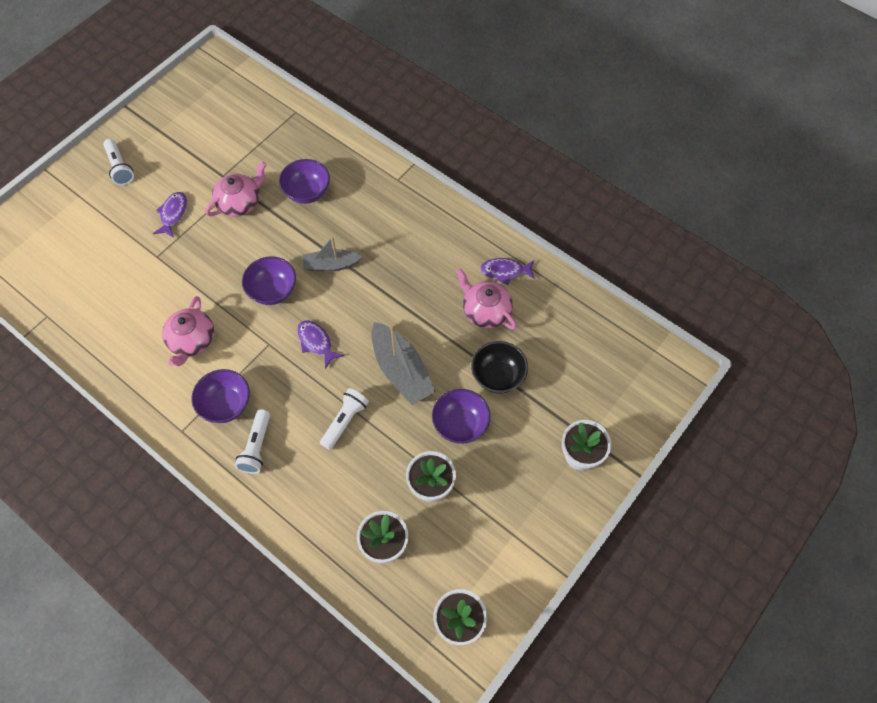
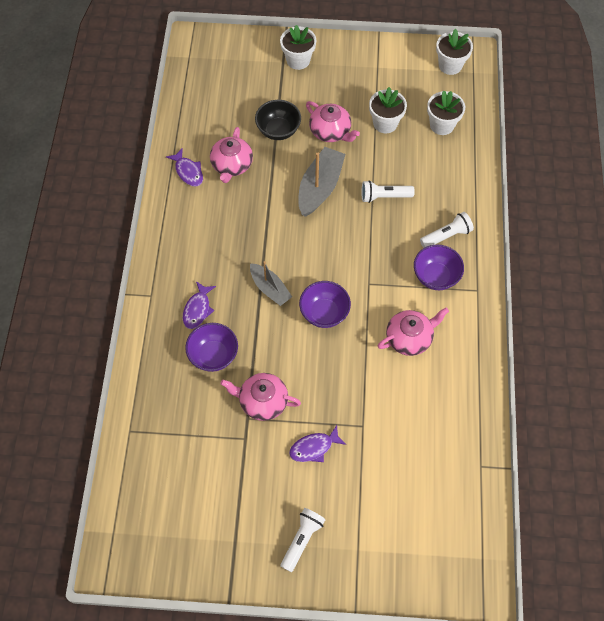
camera: 125 degrees left, 0 degrees up
(316, 342) = (342, 253): purple fish -> purple fish (197, 309)
(460, 424) = (330, 131): purple bowl -> pink teapot

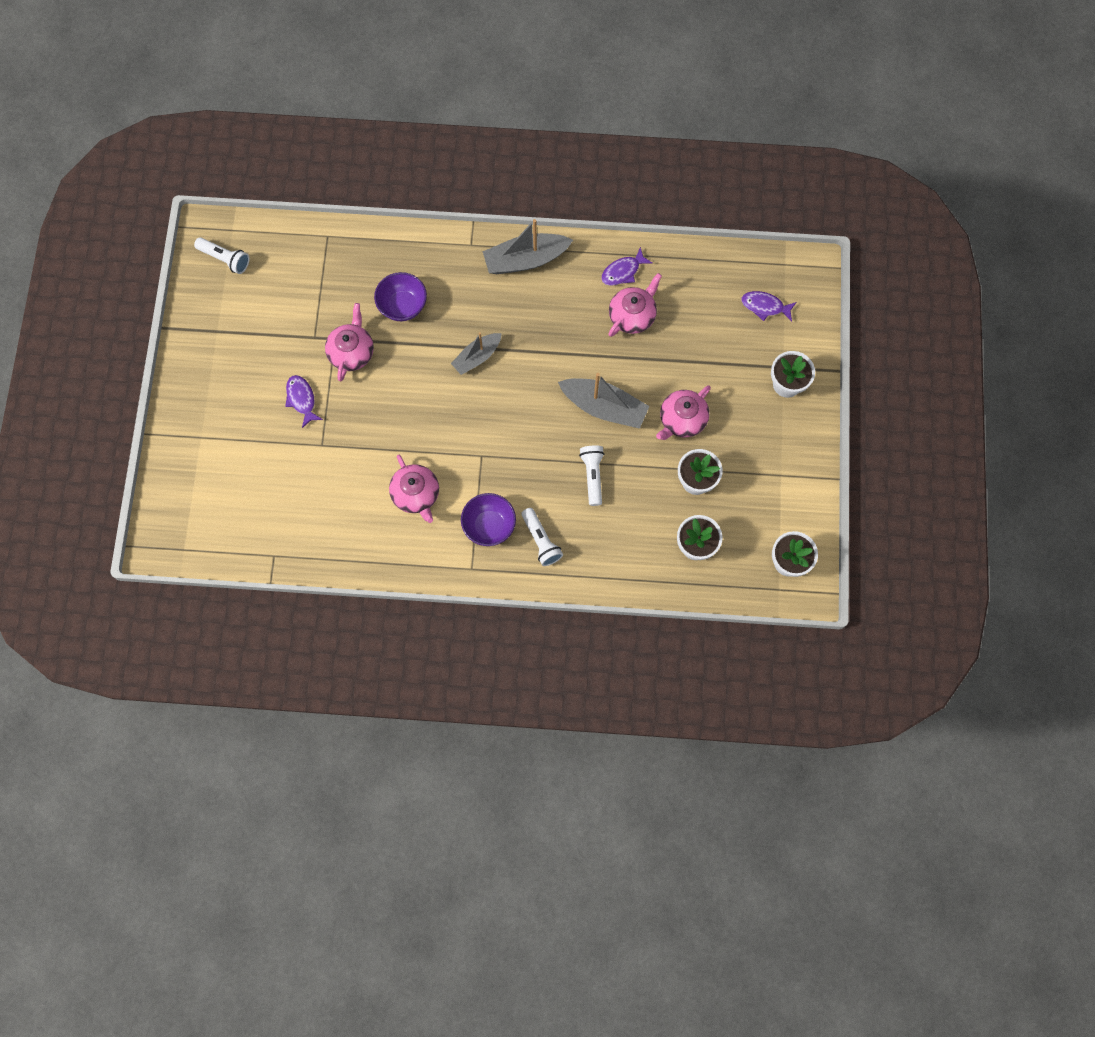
camera: 90 degrees right, 10 degrees up
(170, 248) = (526, 260): none -> grey boat
(197, 309) = (454, 289): purple fish -> purple fish (765, 306)
(232, 165) = (632, 315): pink teapot -> pink teapot turned 120 degrees clockwise
(278, 130) = (682, 363): black bowl -> none
(302, 540) = (214, 388): white flashlight -> white flashlight (225, 259)
(324, 313) = (447, 410): purple bowl -> none

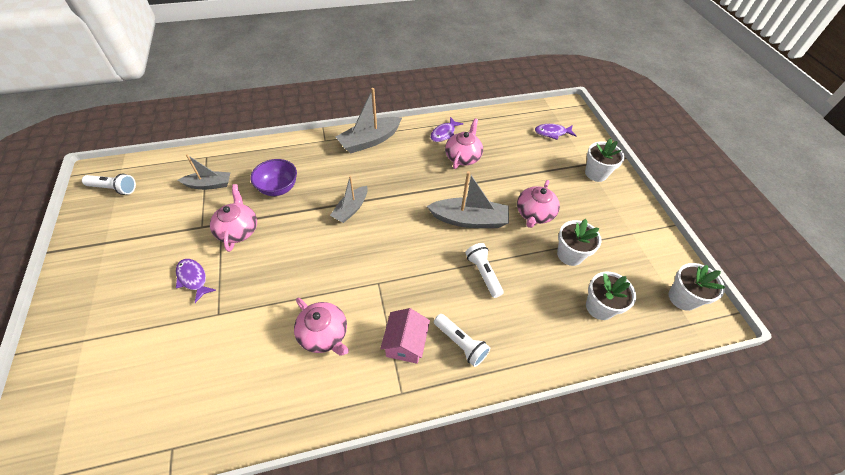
camera: 20 degrees left, 20 degrees down
(327, 280) = (209, 185): none -> grey boat
(489, 525) = (405, 344): purple bowl -> pink house

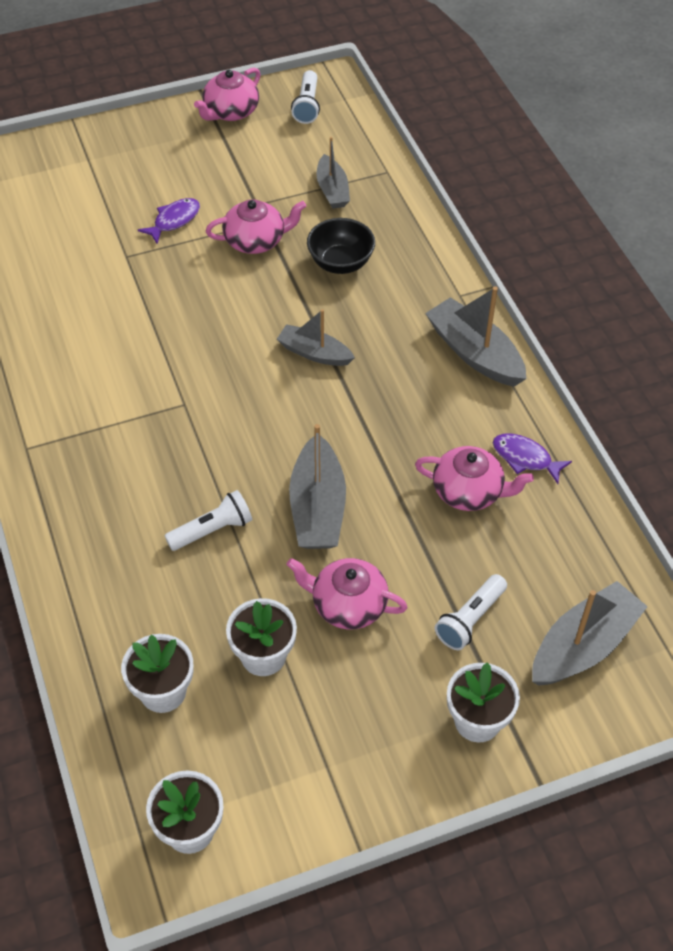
camera: 85 degrees right, 0 degrees up
(278, 188) = (340, 263): purple bowl -> black bowl
(324, 334) = (102, 360): pink teapot -> pink teapot (230, 111)
(405, 344) = (92, 445): pink house -> none
(461, 343) = (94, 507): white flashlight -> white flashlight (470, 620)
(552, 133) = (583, 646): purple fish -> grey boat

